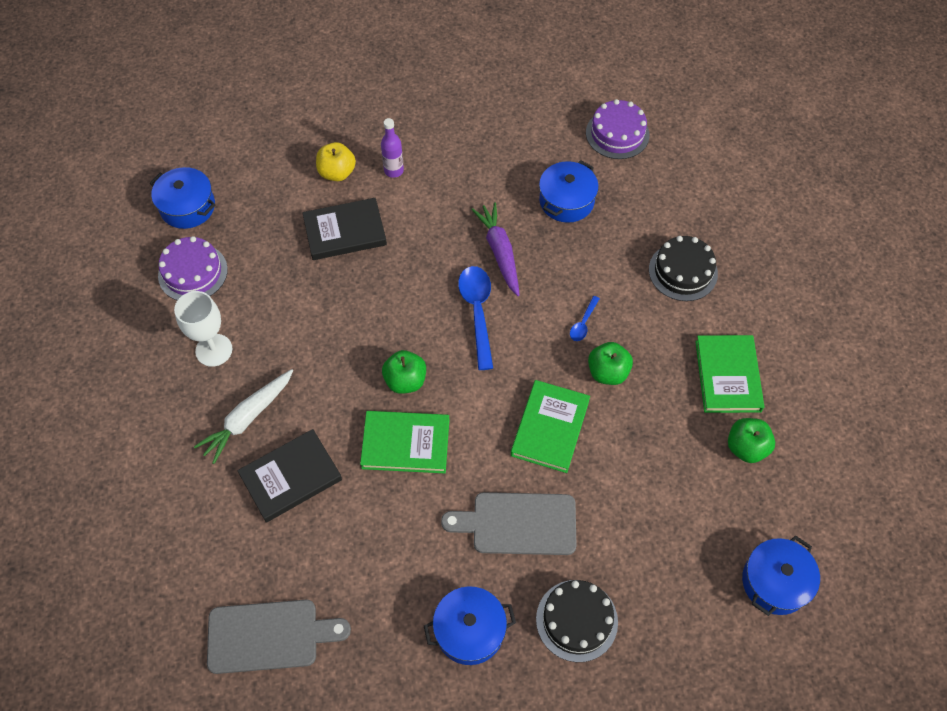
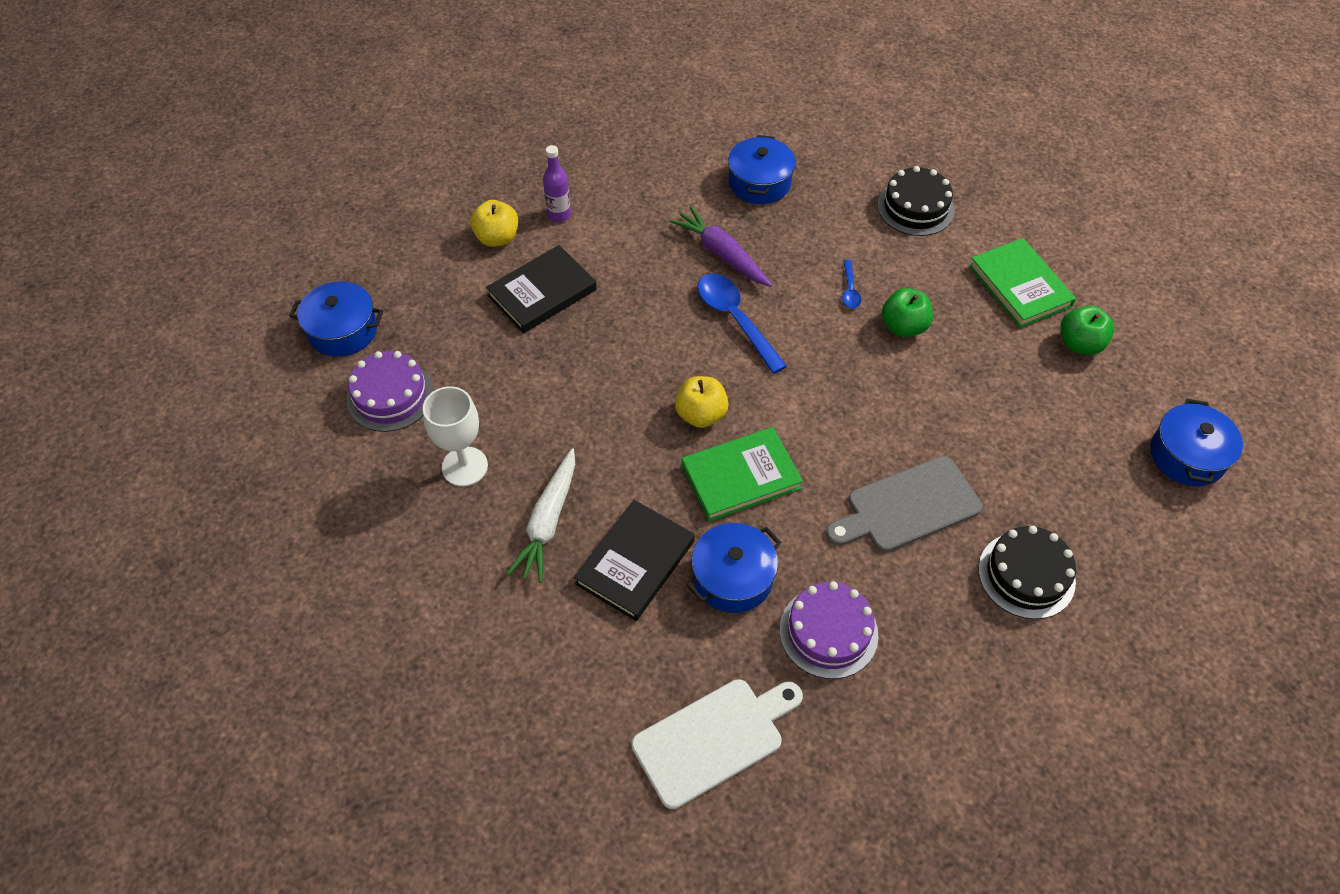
camera: 25 degrees left, 5 degrees down
(269, 636) = (713, 739): grey cutting board -> white cutting board
(405, 381) = (701, 414): green apple -> yellow apple
(469, 630) = (926, 634): blue pot -> blue pot (733, 578)
(550, 428) = (880, 401): green book -> none
(617, 134) = (770, 105): purple cake -> purple cake (828, 632)

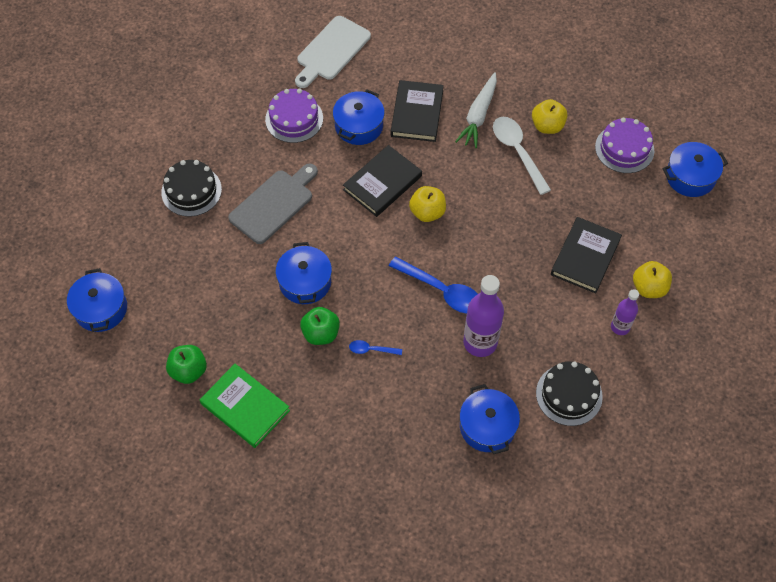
camera: 155 degrees right, 5 degrees up
(464, 466) = (547, 126): white goblet -> yellow apple
(531, 446) = (518, 152): none -> white spoon
(548, 522) = (478, 115): white carrot -> white carrot turned 150 degrees counterclockwise
(721, 254) = (480, 342): purple carrot -> purple bottle
(741, 477) = (382, 183): green book -> black book
(849, 290) = (371, 349): blue spoon -> blue spoon turned 60 degrees counterclockwise
(901, 390) = (305, 282): none -> blue pot
(915, 207) = (350, 454): black cake -> black cake (569, 394)

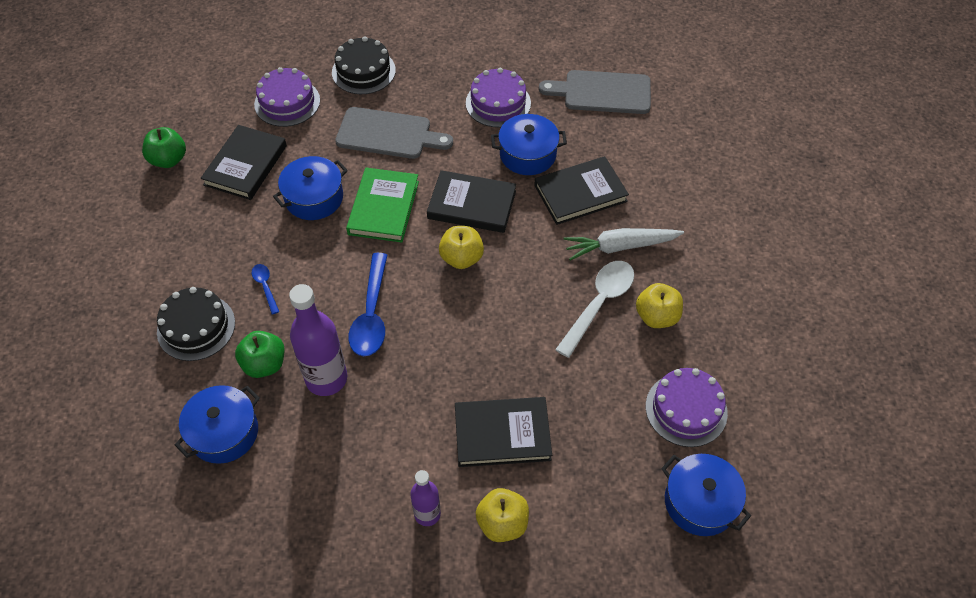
camera: 60 degrees right, 5 degrees down
(101, 309) = (202, 73): blue pot -> none
(186, 259) = (287, 102): none -> purple cake
(236, 316) = (245, 165): none -> black book
(245, 407) = (150, 218): green book -> green book (383, 207)
(321, 333) = (262, 237): green apple -> green apple (264, 364)
(331, 51) = (602, 92): white cutting board -> grey cutting board
(569, 394) = (305, 498): black cake -> black cake (196, 327)

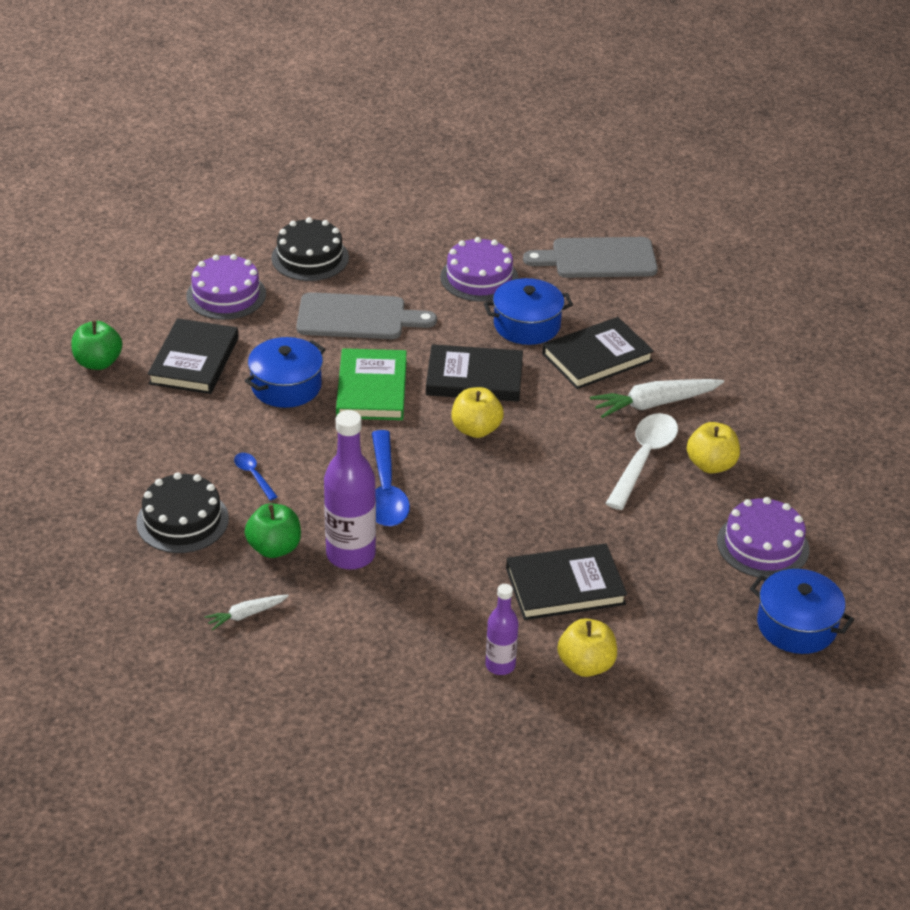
camera: 10 degrees left, 15 degrees down
(224, 432) = (246, 615): blue pot -> white carrot

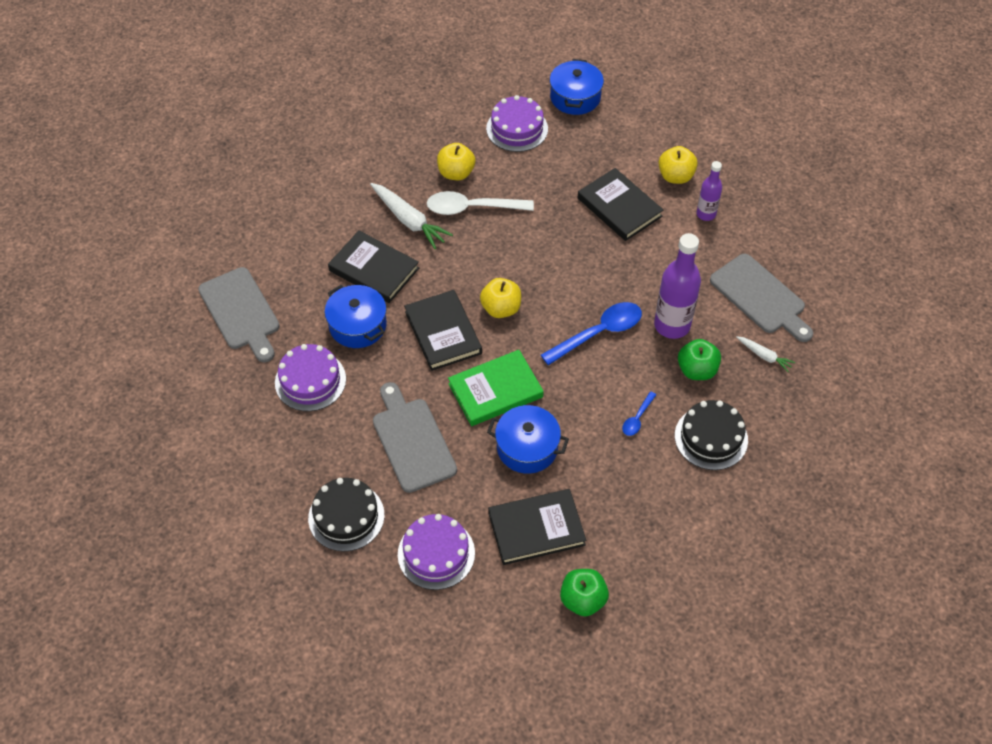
camera: 115 degrees left, 15 degrees up
(331, 654) = (760, 297): none -> grey cutting board

